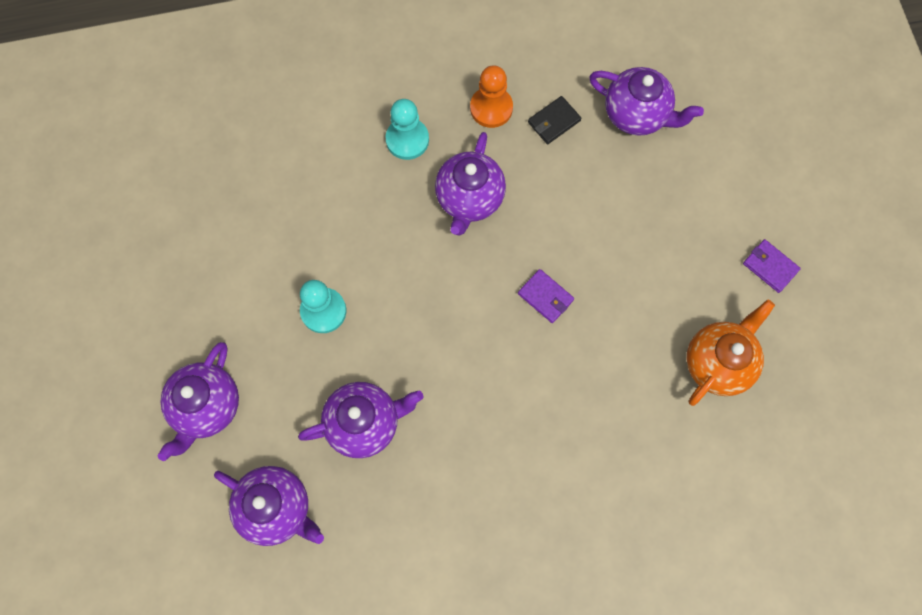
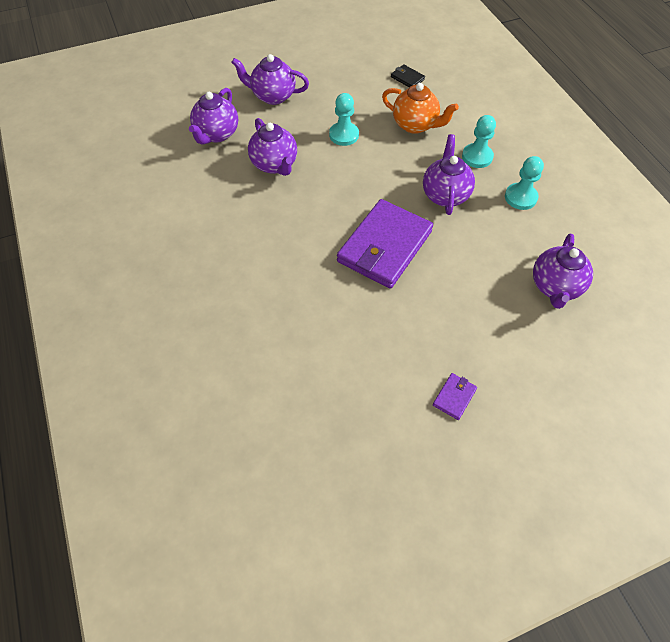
camera: 80 degrees right, 15 degrees down
(469, 199) = (445, 195): purple teapot -> purple teapot turned 90 degrees clockwise
(491, 108) = (520, 197): orange pawn -> turquoise pawn
(545, 297) = (384, 246): purple wallet -> purple wallet, size x2.49
(554, 121) = (526, 235): black wallet -> black wallet (407, 78)
(718, 363) = (359, 364): orange teapot -> orange teapot (415, 125)

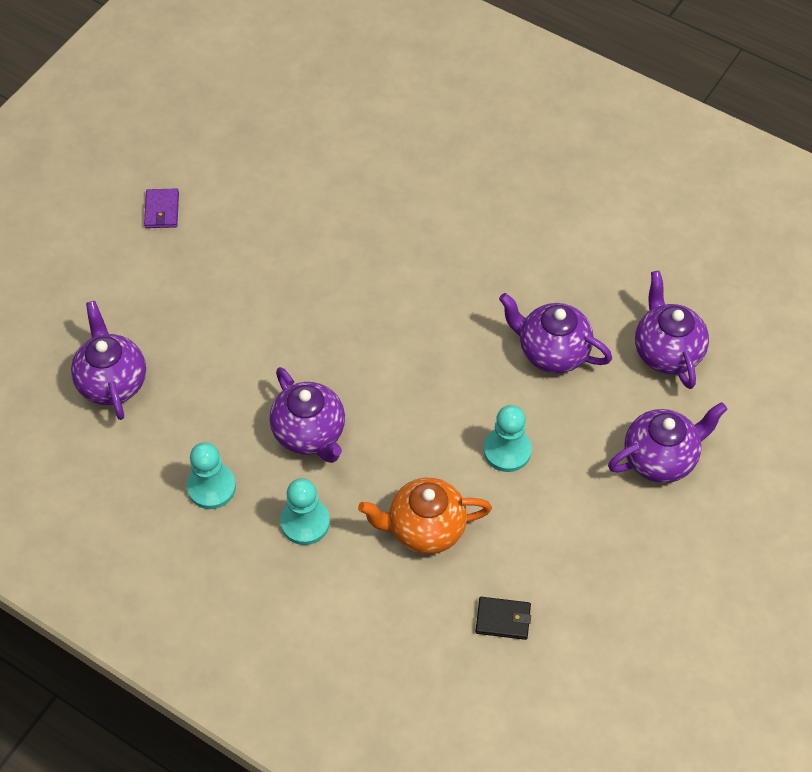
camera: 145 degrees right, 0 degrees up
(384, 246) = (335, 321): purple wallet -> none

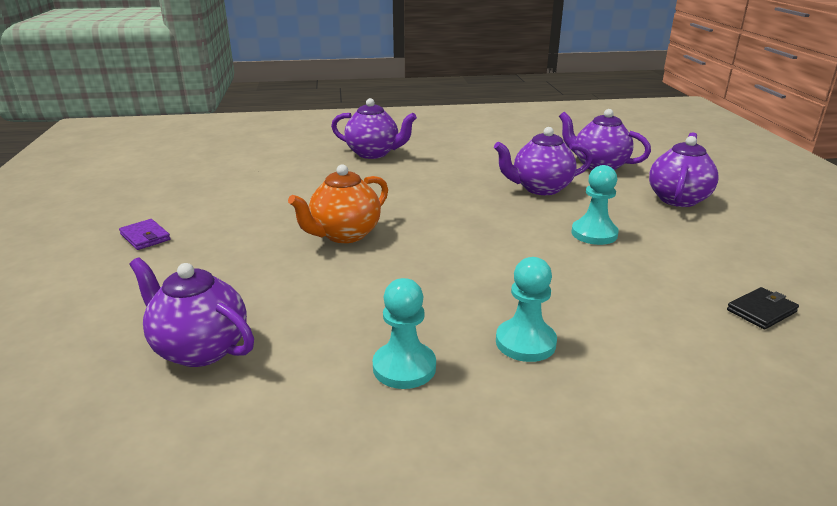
camera: 40 degrees left, 30 degrees down
(310, 434) = (444, 291): purple teapot -> purple teapot (373, 153)
(425, 529) = (618, 295): orange teapot -> orange teapot (344, 234)

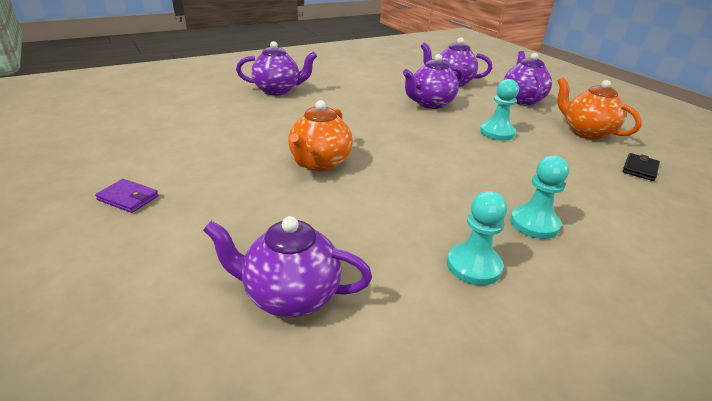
camera: 25 degrees left, 5 degrees up
(730, 252) = (586, 132): none -> orange teapot

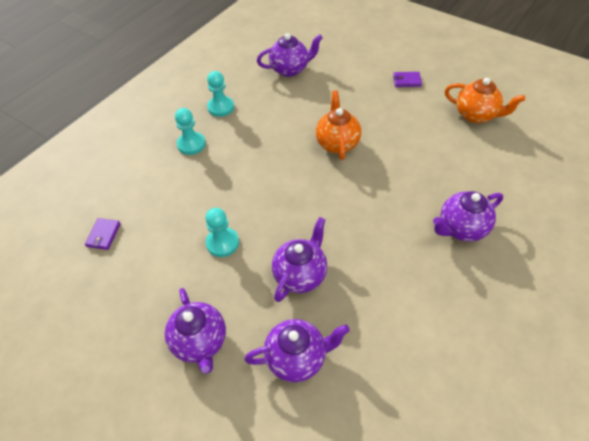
camera: 160 degrees right, 20 degrees up
(586, 132) = (135, 284): orange teapot -> orange teapot (476, 115)
(640, 169) = (103, 235): black wallet -> purple wallet

